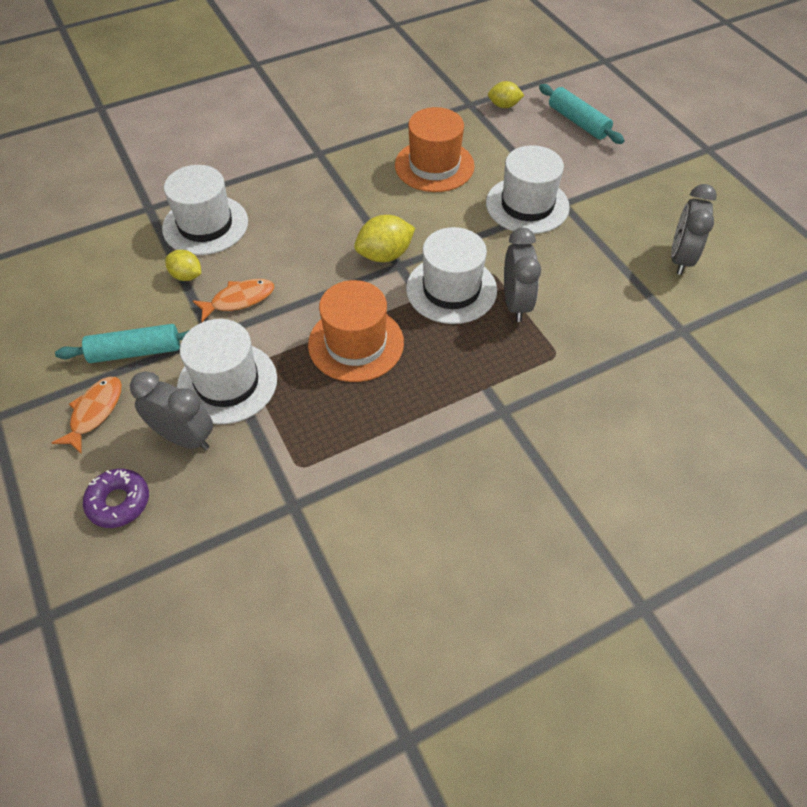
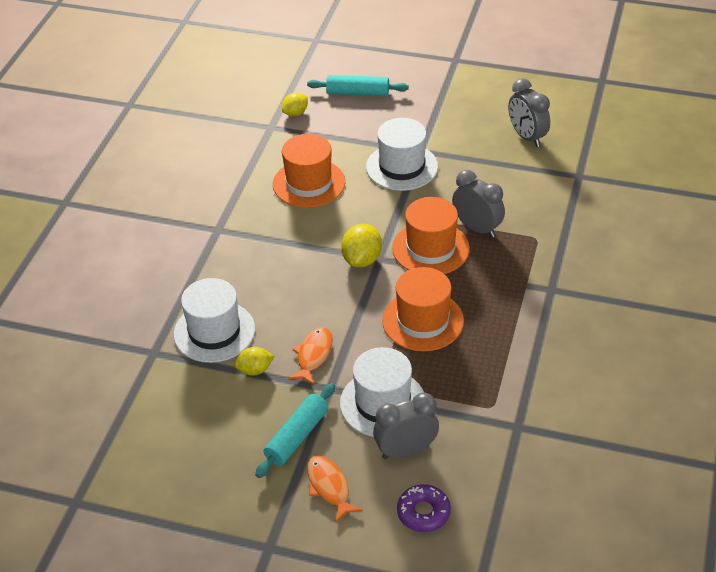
camera: 45 degrees left, 10 degrees down
(451, 289) = (430, 248): white hat -> orange hat

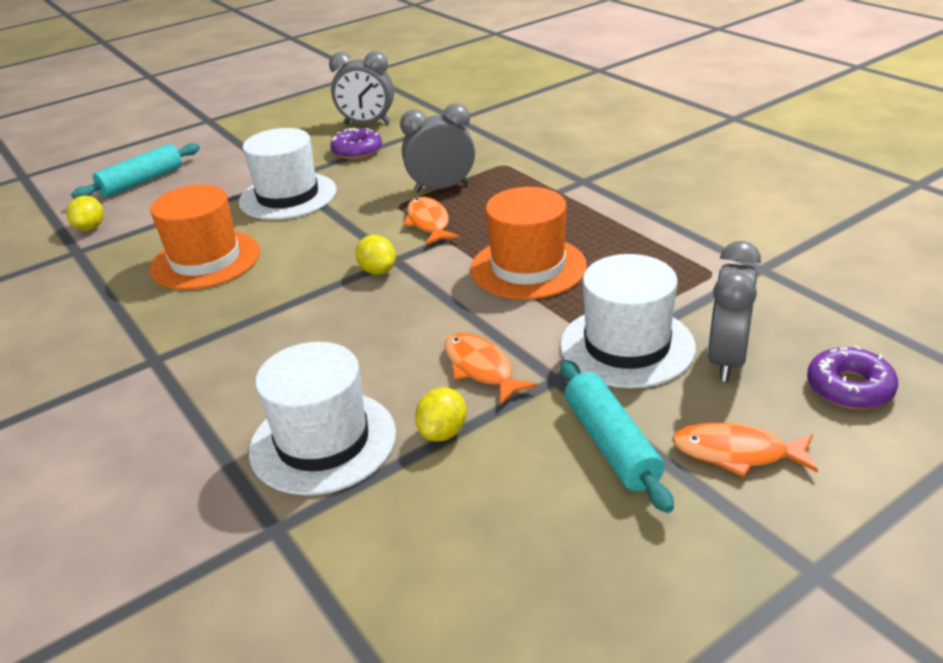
camera: 50 degrees left, 10 degrees down
(362, 259) = (378, 271): yellow lemon -> yellow lemon, size x0.65
(430, 248) = (429, 223): orange hat -> orange fish
(485, 158) = (357, 151): none -> purple donut

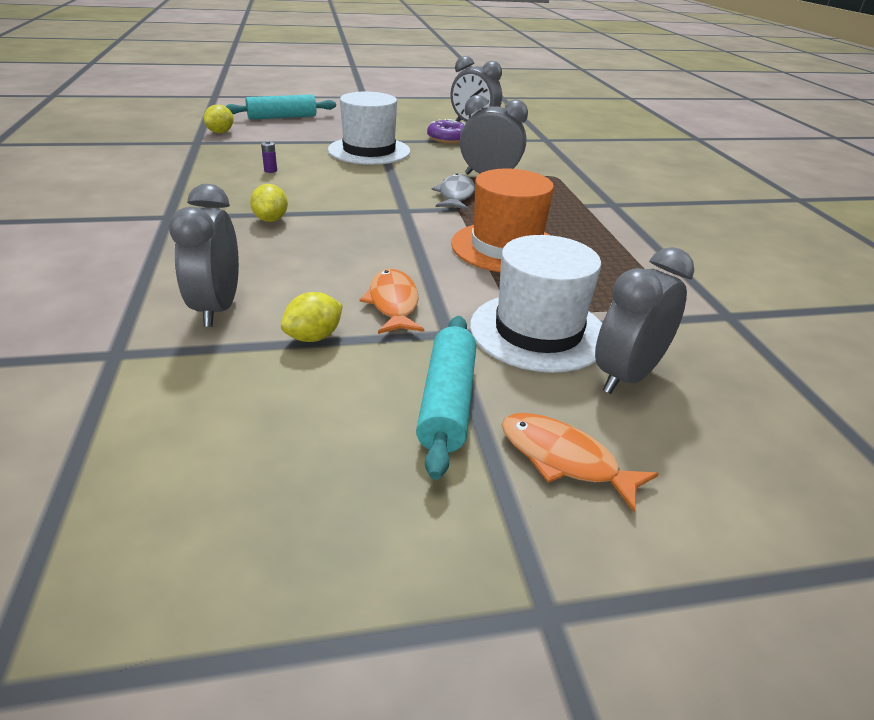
camera: 20 degrees right, 0 degrees up
(205, 260) = (270, 170): orange hat -> purple battery
(323, 441) = (217, 308): white hat -> grey clock
(378, 271) = (383, 213): yellow lemon -> yellow lemon (271, 219)
(429, 223) = (455, 195): orange fish -> grey fish
(849, 387) = (742, 449): purple donut -> none

